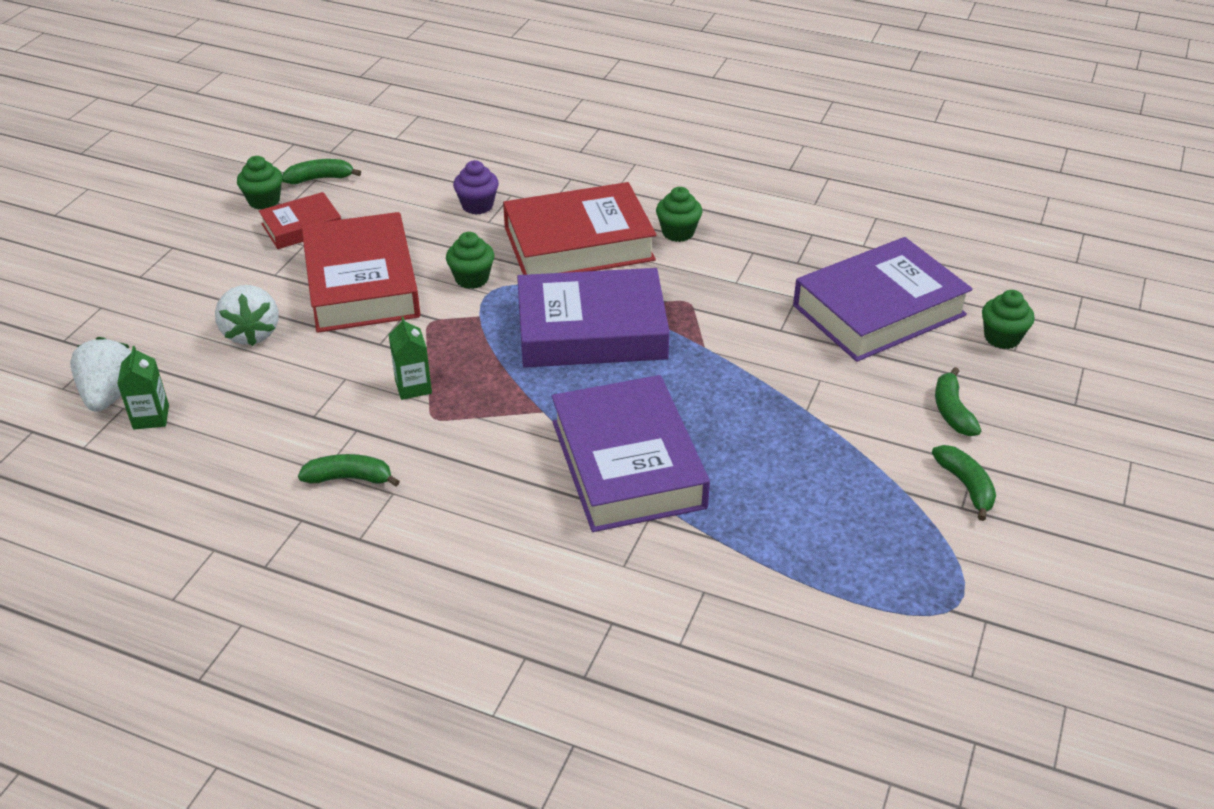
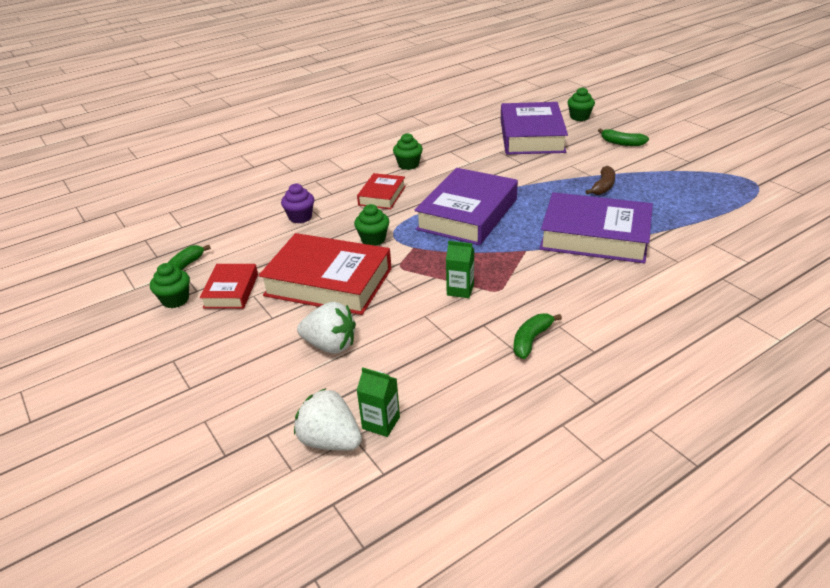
camera: 55 degrees left, 5 degrees down
(578, 244) = (382, 195): red book -> red book, size x0.53
(780, 432) = (603, 187): none -> brown banana
(966, 486) = (676, 156): green banana -> none

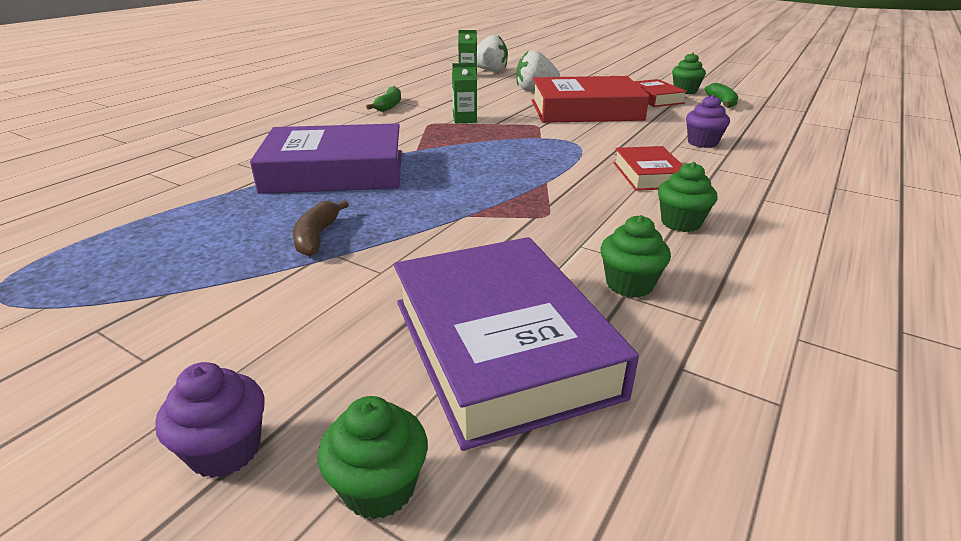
camera: 155 degrees right, 5 degrees down
(373, 239) = (590, 137): green cupcake -> green cupcake (629, 284)
(467, 214) = (510, 171): purple book -> none
(621, 143) = (251, 366): green banana -> none
(623, 127) = (225, 450): none -> purple cupcake

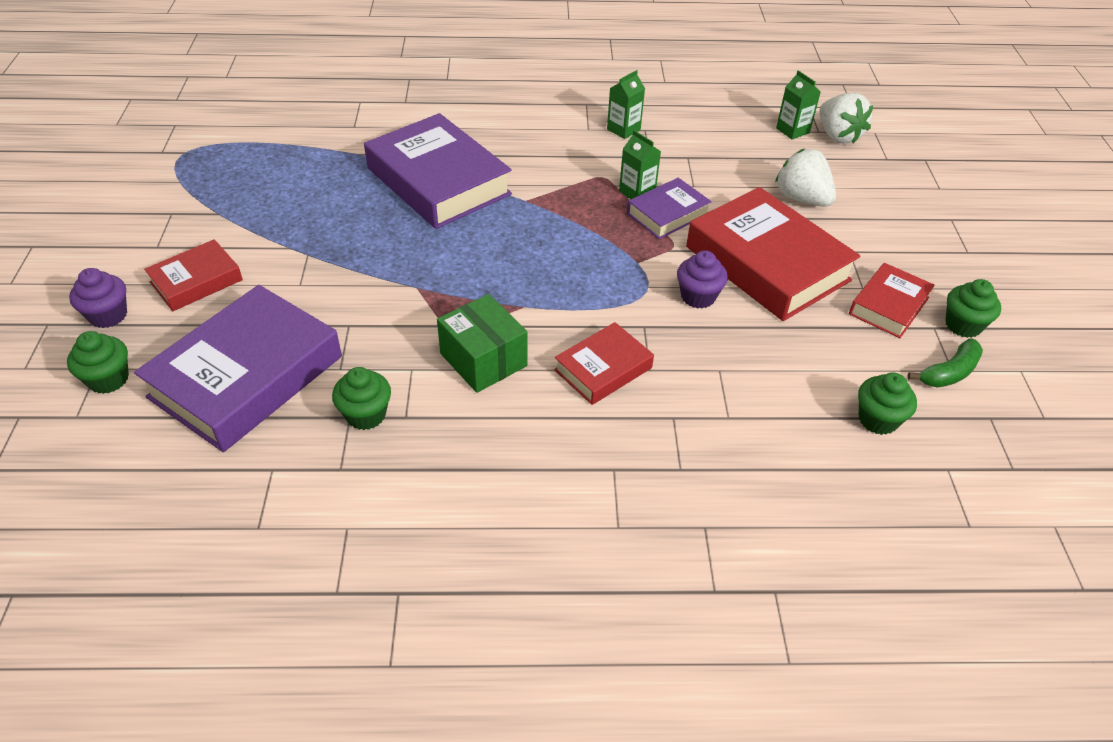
camera: 55 degrees right, 15 degrees up
(271, 342) = (196, 281): none -> red book
(317, 236) = (326, 231): brown banana -> none
(389, 106) = (623, 129): green banana -> green carton
(501, 118) = (667, 214): none -> purple book
(598, 212) = (483, 360): none -> green box
(680, 223) = (503, 419): green cupcake -> green cupcake (877, 419)
(702, 143) = (749, 388): purple cupcake -> purple cupcake (698, 297)

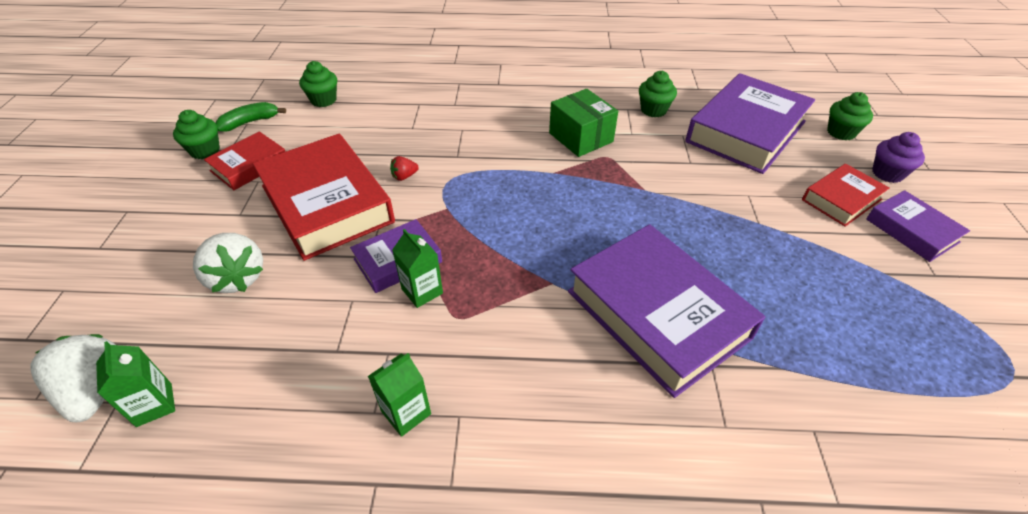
camera: 175 degrees left, 0 degrees up
(151, 250) = (911, 230): none -> purple book
(603, 369) = (494, 130): red book -> none
(698, 297) = (404, 176): purple cupcake -> red strawberry

